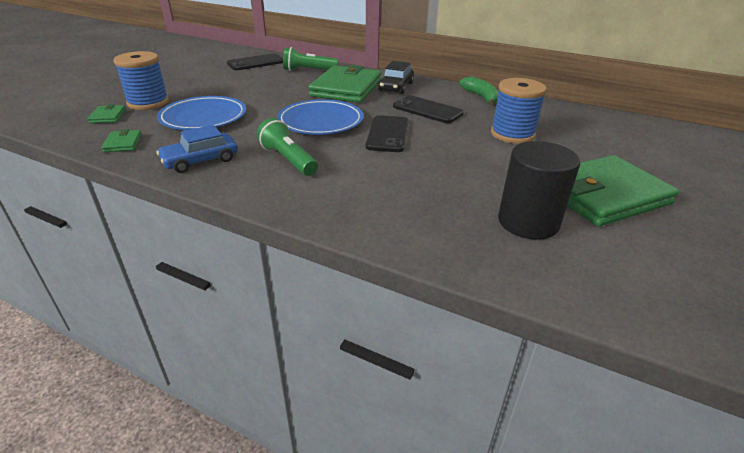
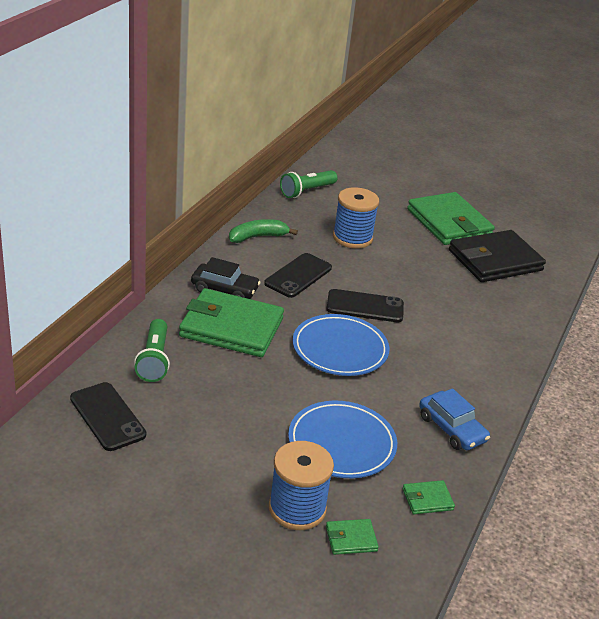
camera: 95 degrees left, 0 degrees up
(288, 160) = (435, 370): green flashlight -> green flashlight (307, 191)
(528, 222) = (495, 260): black cylinder -> black wallet

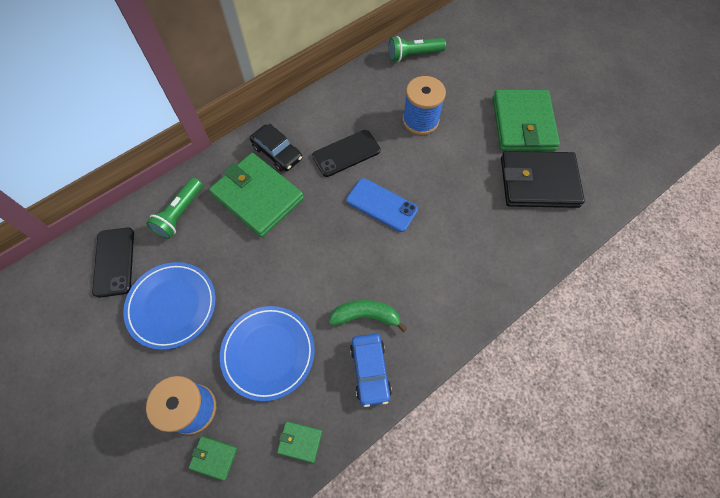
camera: 30 degrees right, 30 degrees up
(257, 237) = (339, 100): green banana -> green banana (365, 316)
(340, 349) = (330, 247): blue plate -> blue plate (172, 306)
(365, 306) = (381, 205): black phone -> blue phone

